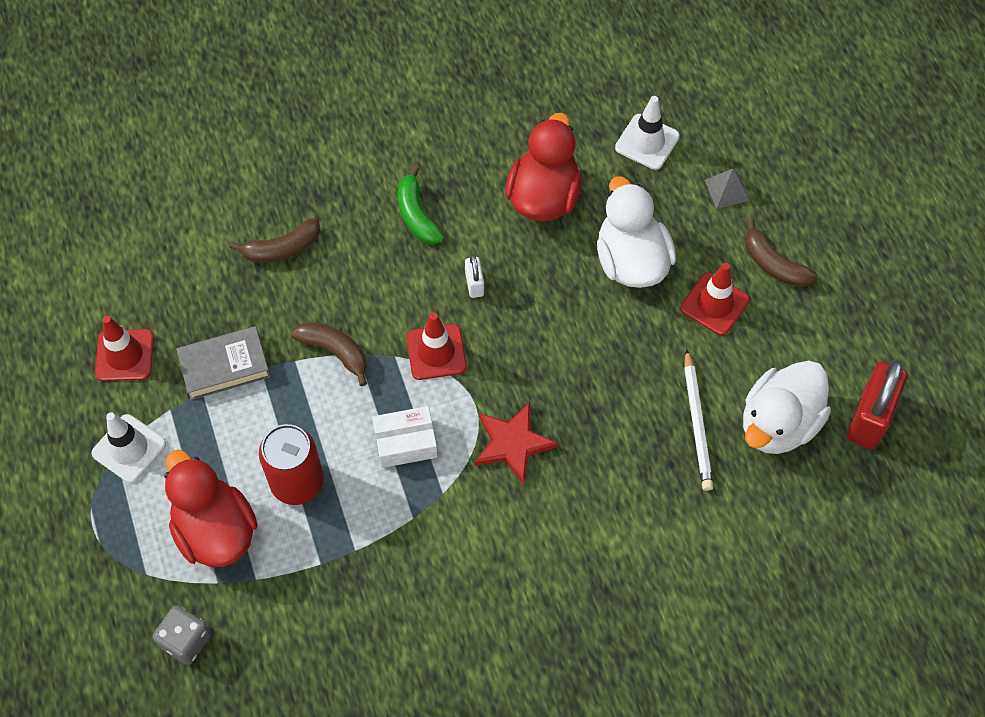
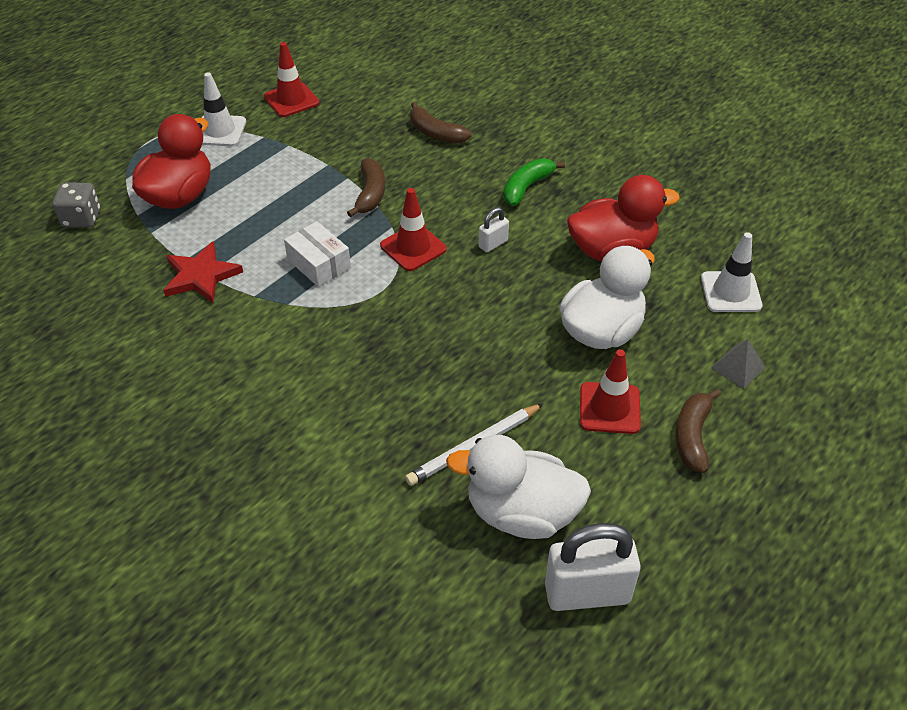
camera: 60 degrees right, 15 degrees down
(224, 366) = (316, 146): grey book -> none
(297, 482) = (245, 220): red can -> none
(513, 443) = (362, 327): red star -> red star (201, 276)
(869, 418) = (587, 592): red padlock -> white padlock

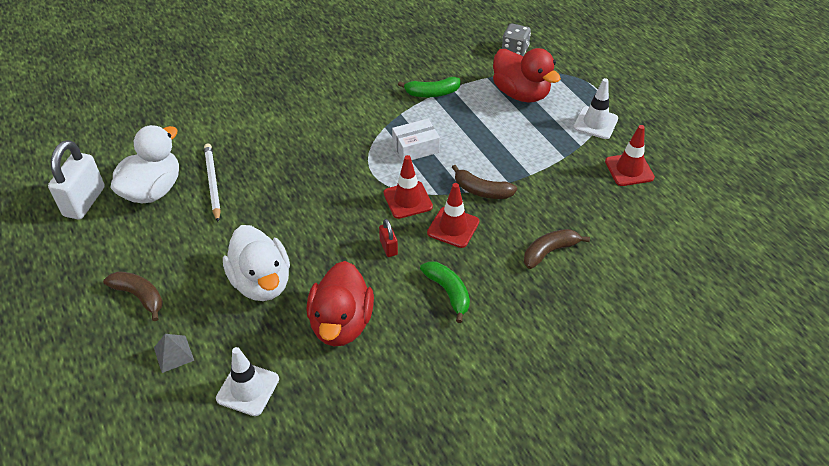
camera: 110 degrees right, 0 degrees up
(201, 276) = (432, 93): red star -> green banana
(493, 244) = (388, 247): white padlock -> red padlock
(609, 408) = (193, 260): red traffic cone -> red traffic cone (453, 227)

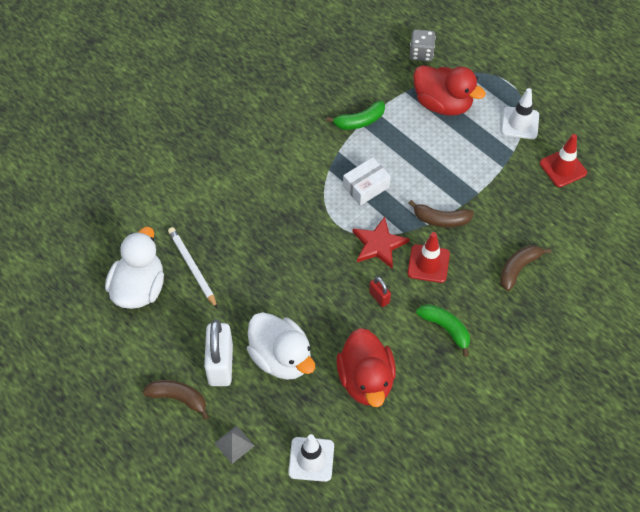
camera: 15 degrees left, 10 degrees up
(84, 201) = (79, 315): white padlock -> white padlock (220, 364)
(408, 200) = (378, 244): red traffic cone -> red star

